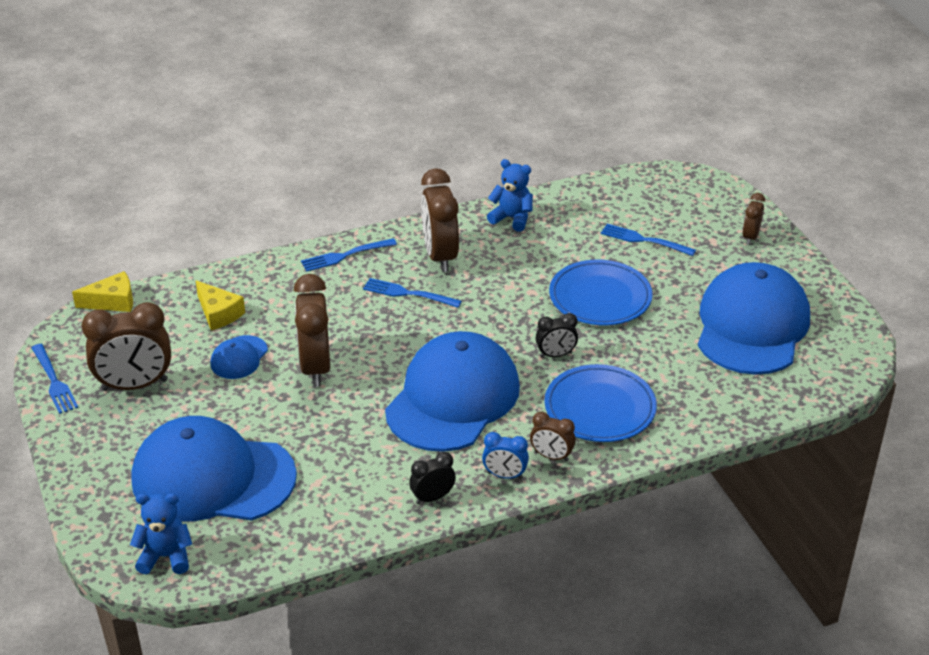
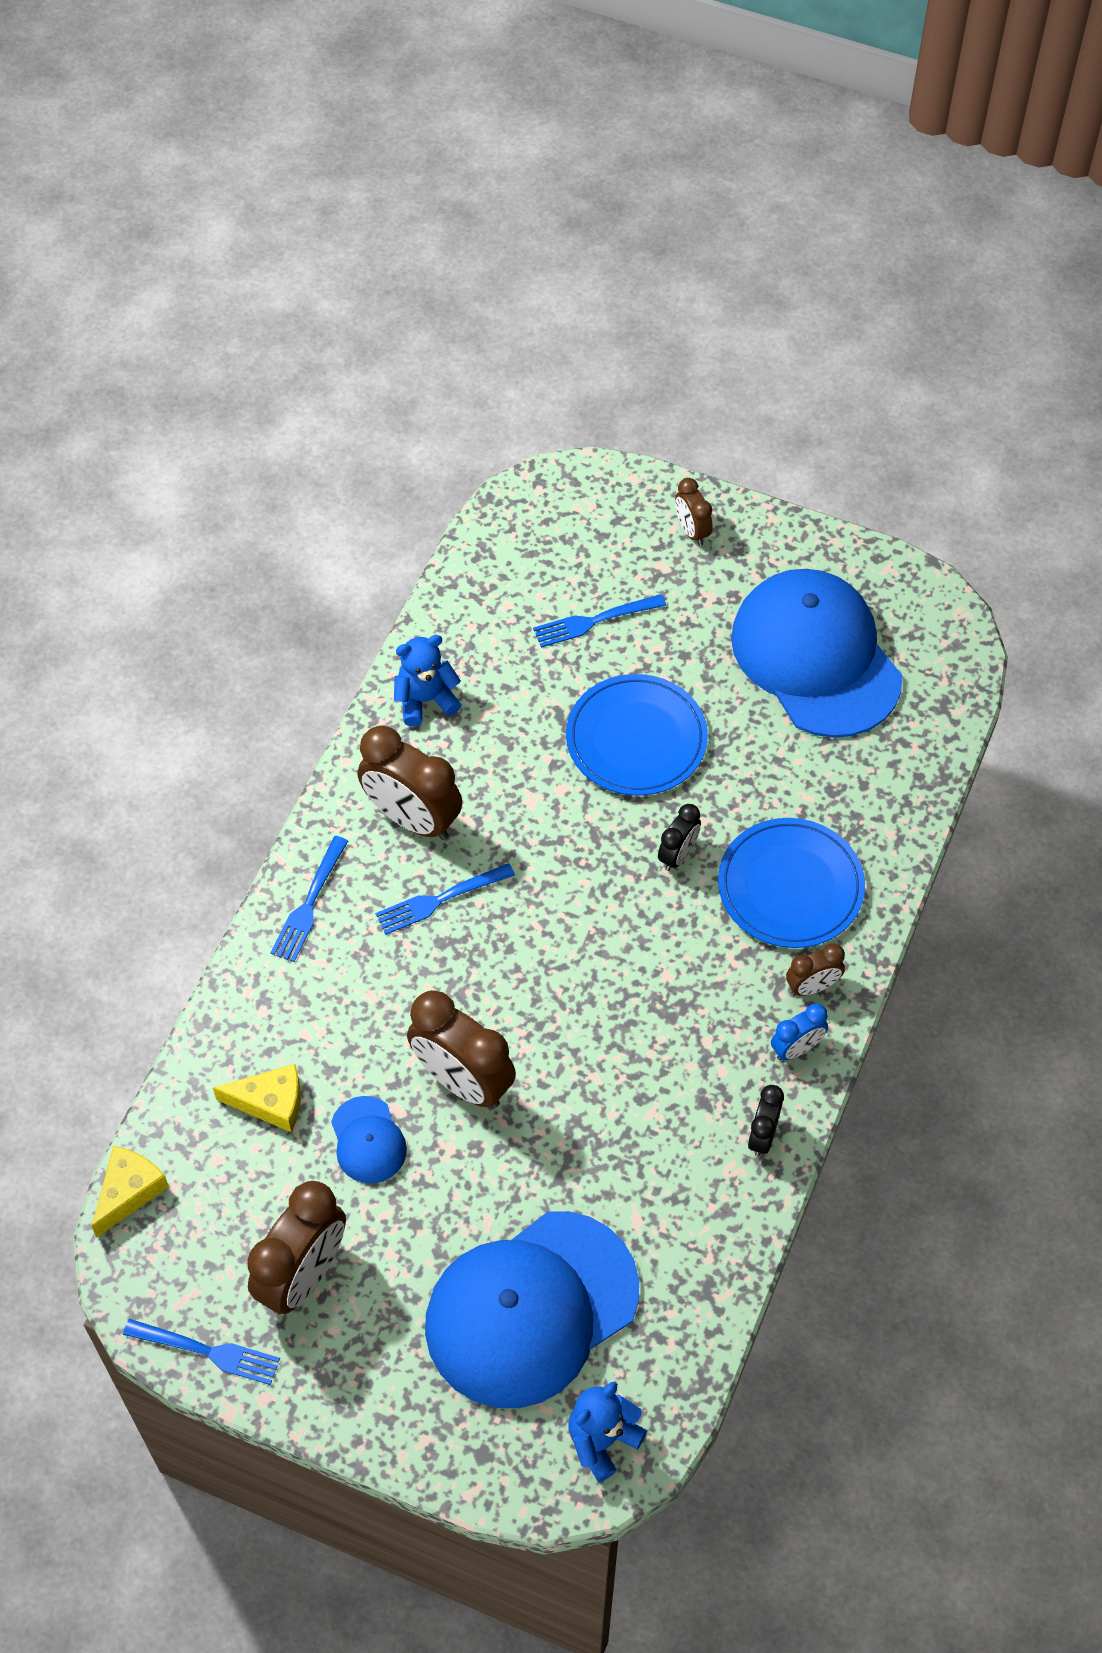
camera: 45 degrees left, 20 degrees up
(453, 398) = (643, 998): blue cap -> none

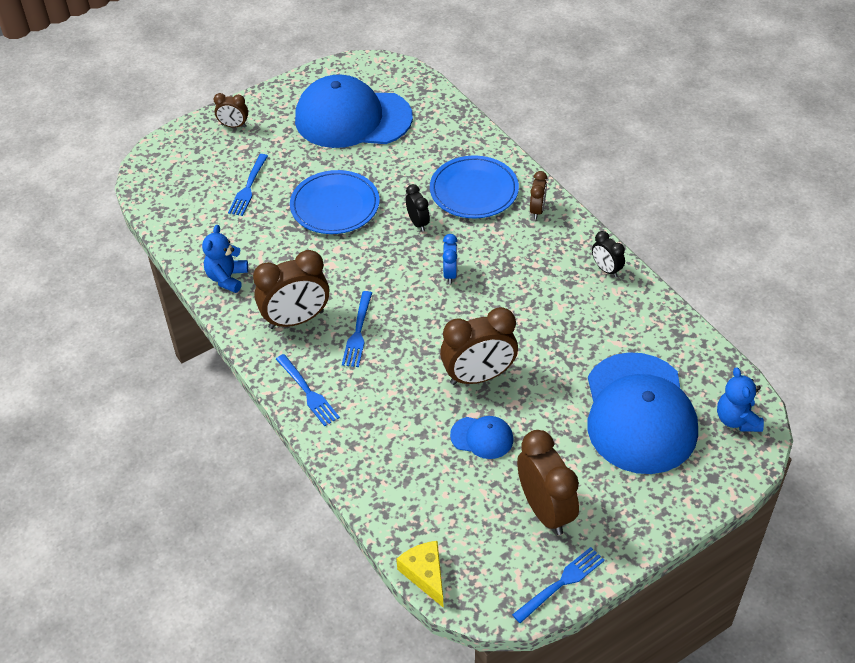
camera: 55 degrees left, 10 degrees down
(270, 1102) = (421, 473): yellow cheese -> none
(796, 1048) = (567, 233): blue clock -> blue clock (450, 274)

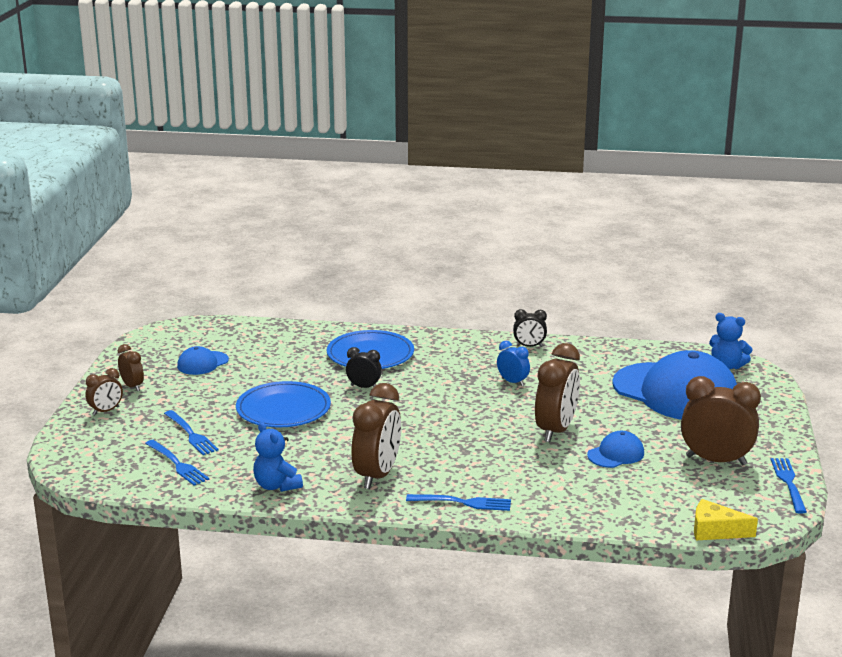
camera: 50 degrees left, 25 degrees down
(352, 118) = (202, 363): blue cap -> blue cap, size x0.43
(358, 332) = (434, 456): blue fork -> blue fork (177, 464)
(450, 274) = (437, 398): blue clock -> blue clock (512, 382)
(537, 210) = (431, 343): brown clock -> brown clock (132, 386)

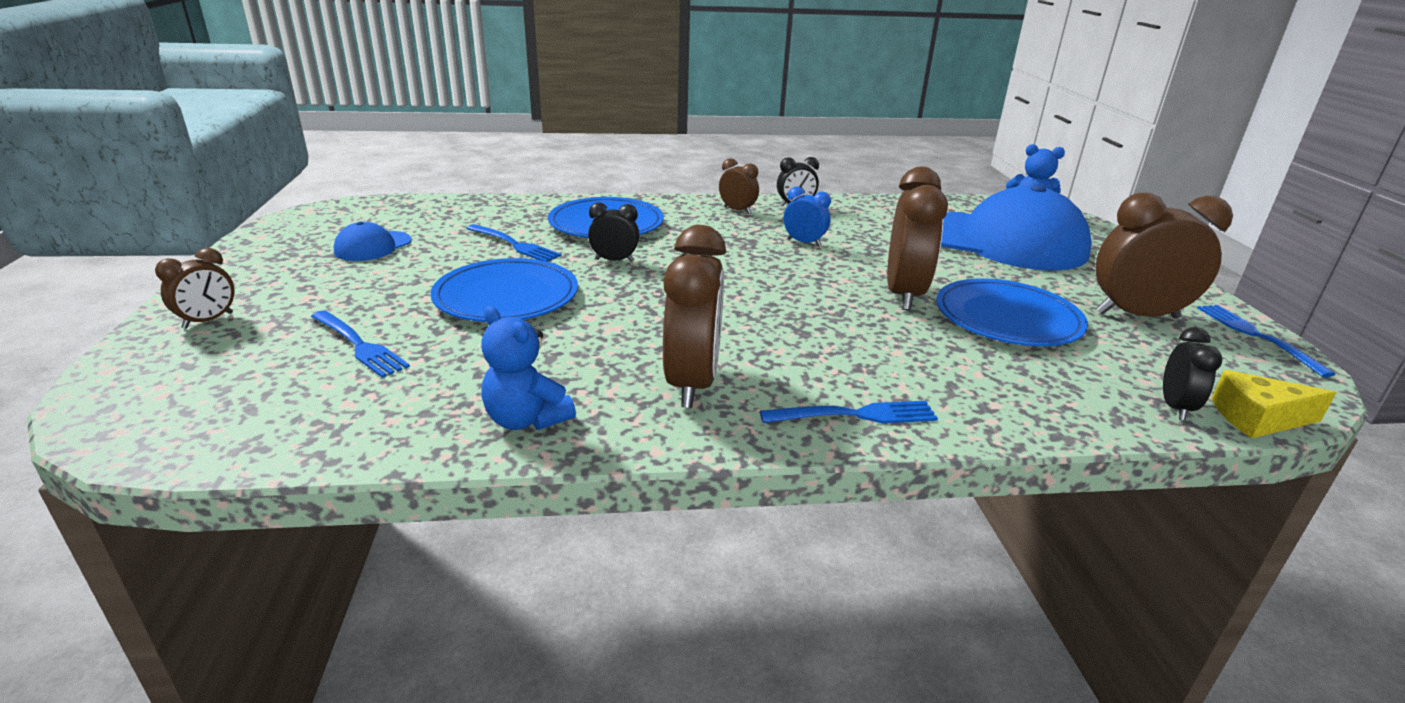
camera: 15 degrees left, 5 degrees up
(132, 386) = (260, 282): brown clock -> brown clock (737, 210)
(177, 464) = (335, 398): blue fork -> blue fork (514, 244)
(616, 454) = (1007, 318): blue cap -> blue plate
(668, 519) = (1175, 407): none -> black clock

